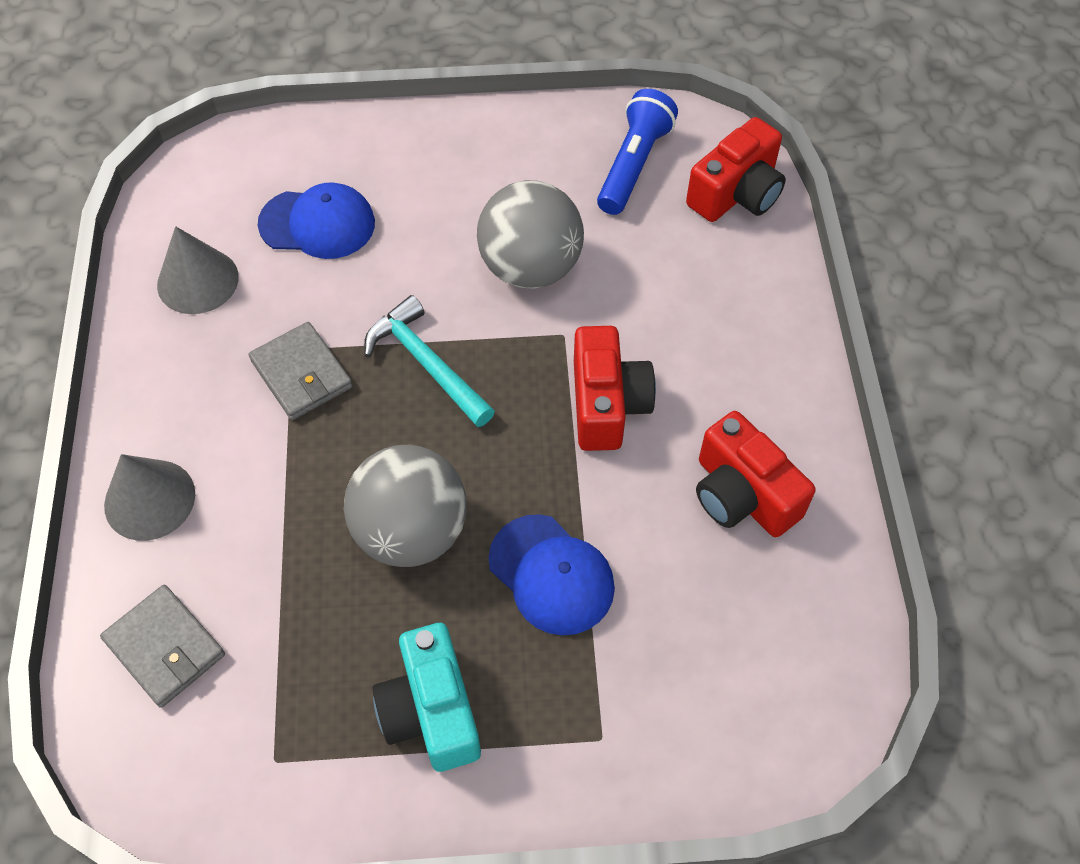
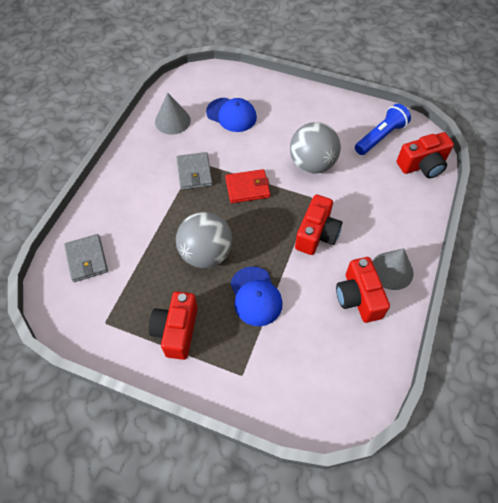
camera: 25 degrees right, 0 degrees up
(149, 499) = (111, 199): grey cone -> grey cone (391, 270)
(427, 364) = (247, 188): turquoise hammer -> red wallet
(431, 711) = (176, 330): turquoise camera -> red camera

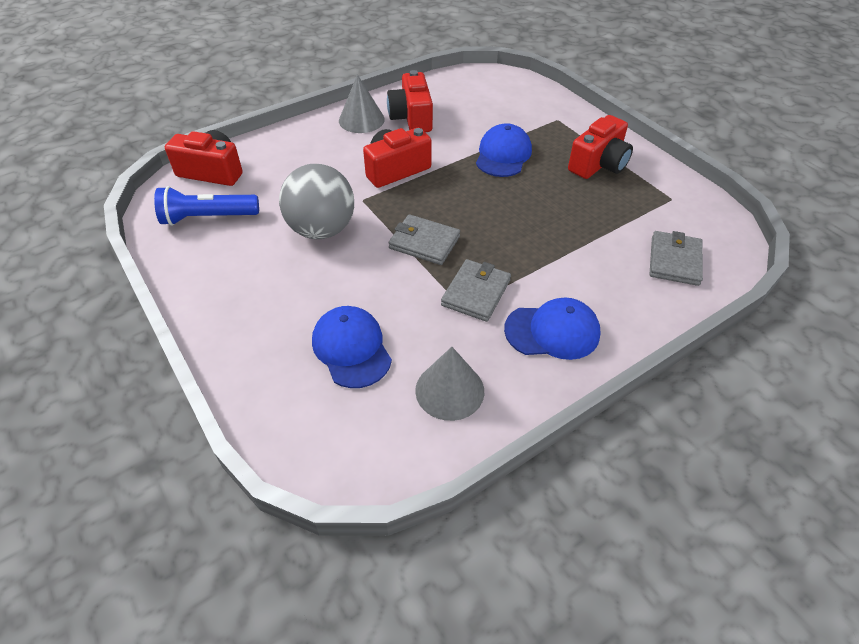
camera: 145 degrees left, 10 degrees down
(140, 172) = (552, 331): none -> blue cap
(206, 253) = (527, 205): grey ball -> none
(247, 188) = (424, 242): red wallet -> grey wallet
(358, 297) = (411, 118): red camera -> red camera turned 150 degrees clockwise

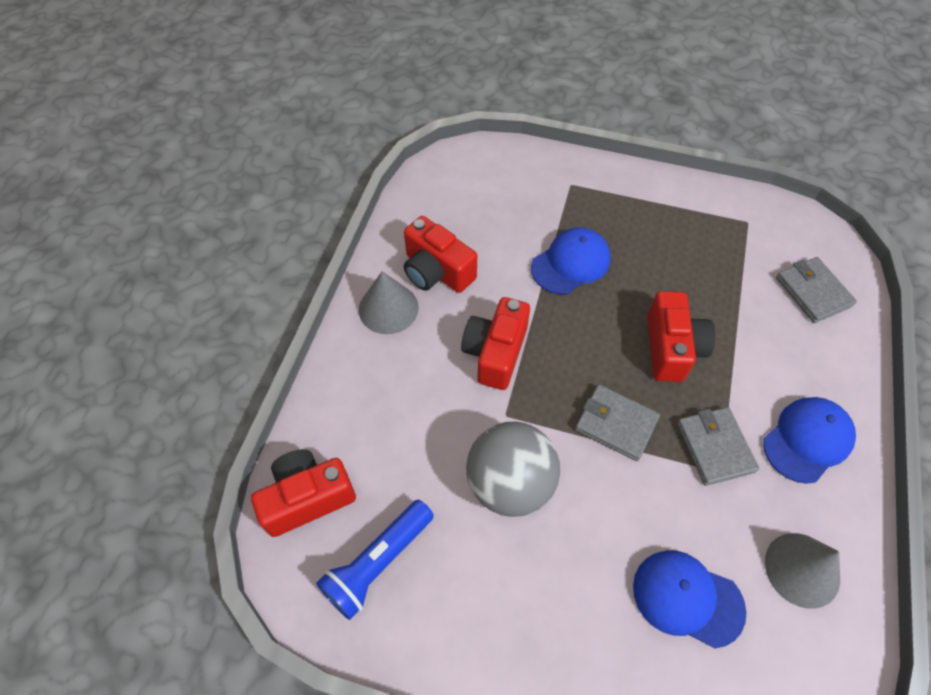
camera: 40 degrees left, 10 degrees up
(424, 242) = (616, 424): grey wallet -> grey wallet turned 45 degrees clockwise
(503, 155) = (571, 263): blue cap -> blue cap turned 75 degrees clockwise
(598, 164) = (658, 219): red camera -> red camera (671, 348)

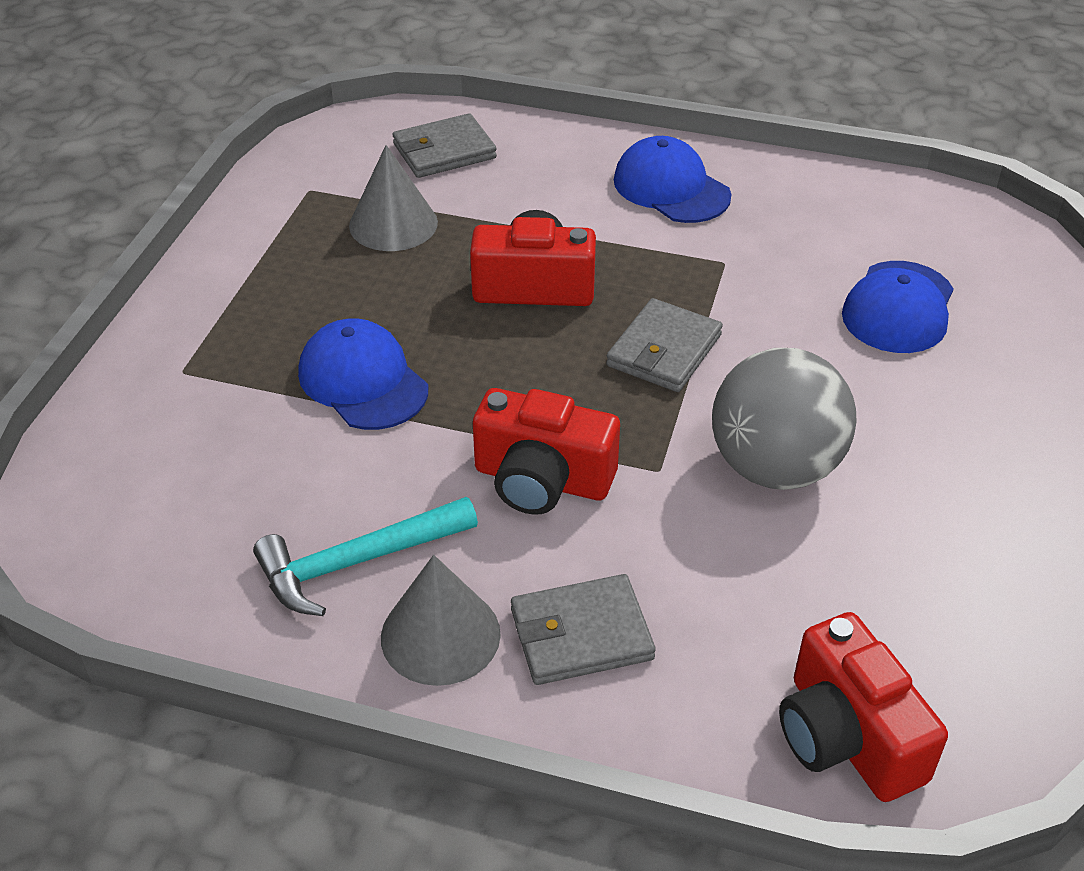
camera: 90 degrees left, 15 degrees down
(378, 563) = (935, 626): blue flashlight -> none
(436, 271) = (358, 562): red camera -> turquoise hammer
(715, 447) = (690, 263): grey wallet -> grey wallet (581, 634)
(802, 569) = (840, 216): grey cone -> grey cone (393, 224)

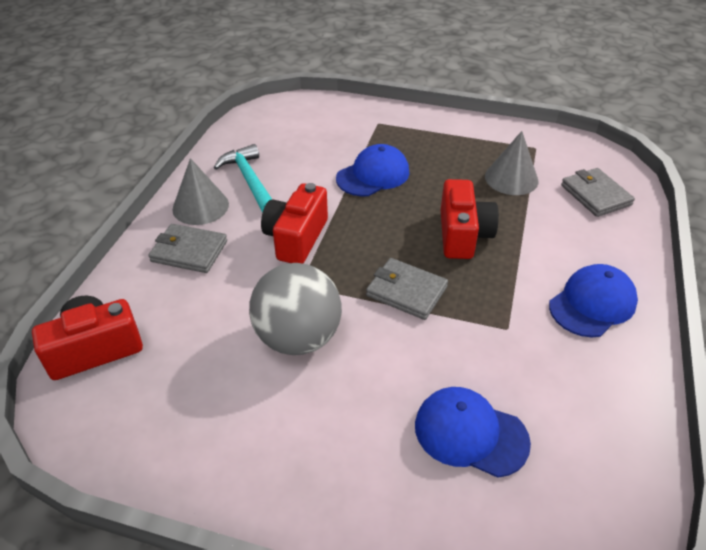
camera: 90 degrees right, 0 degrees up
(581, 634) = (189, 251): grey wallet -> grey wallet turned 60 degrees counterclockwise

